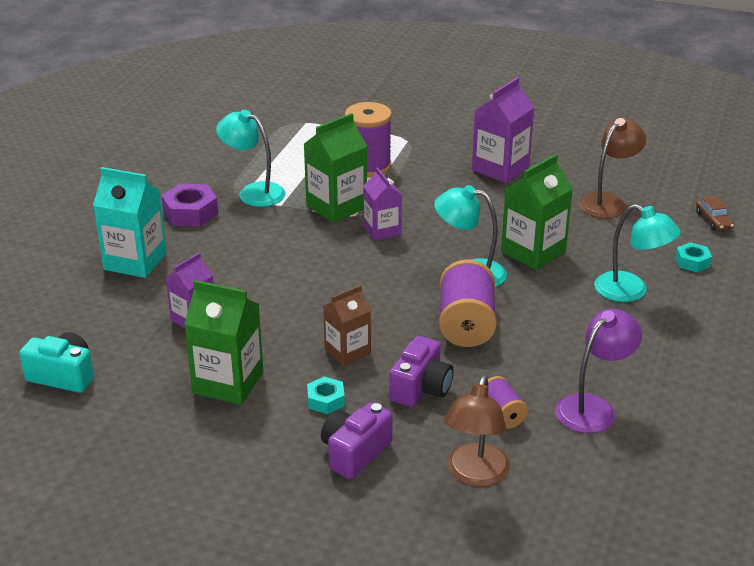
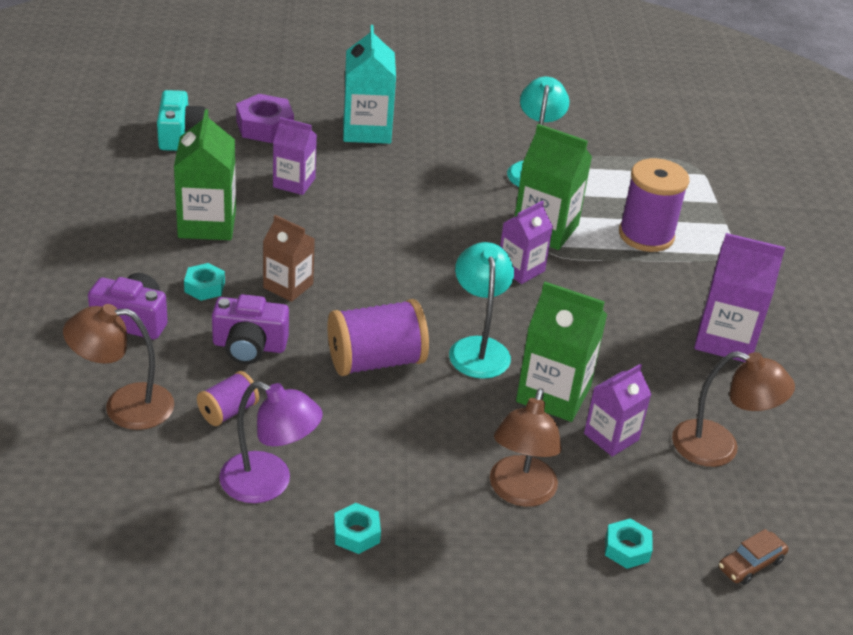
camera: 65 degrees right, 5 degrees up
(190, 212) = (469, 141): purple nut -> purple nut (265, 126)
(585, 240) = (611, 437): none -> purple carton
(631, 291) = (520, 492): turquoise lamp -> brown lamp
(656, 374) = (356, 533): none -> turquoise nut

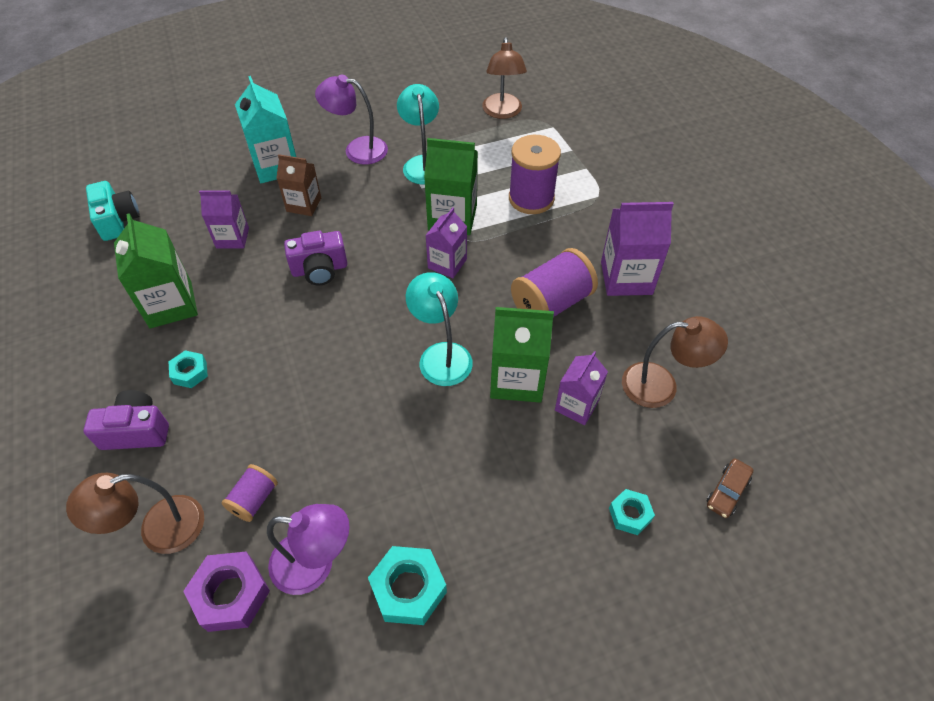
camera: 15 degrees left, 15 degrees up
(249, 346) = (249, 422): purple camera -> purple camera (319, 269)
(265, 126) = (189, 189): purple nut -> purple nut (231, 594)
(288, 286) = (262, 346): brown carton -> brown carton (304, 204)
(356, 533) = (408, 588): turquoise nut -> turquoise nut, size x1.67
(376, 361) = (363, 398): purple spool -> purple spool (551, 303)
(464, 138) = (357, 149): none -> purple lamp
(520, 492) = (526, 490): brown lamp -> brown lamp (502, 112)

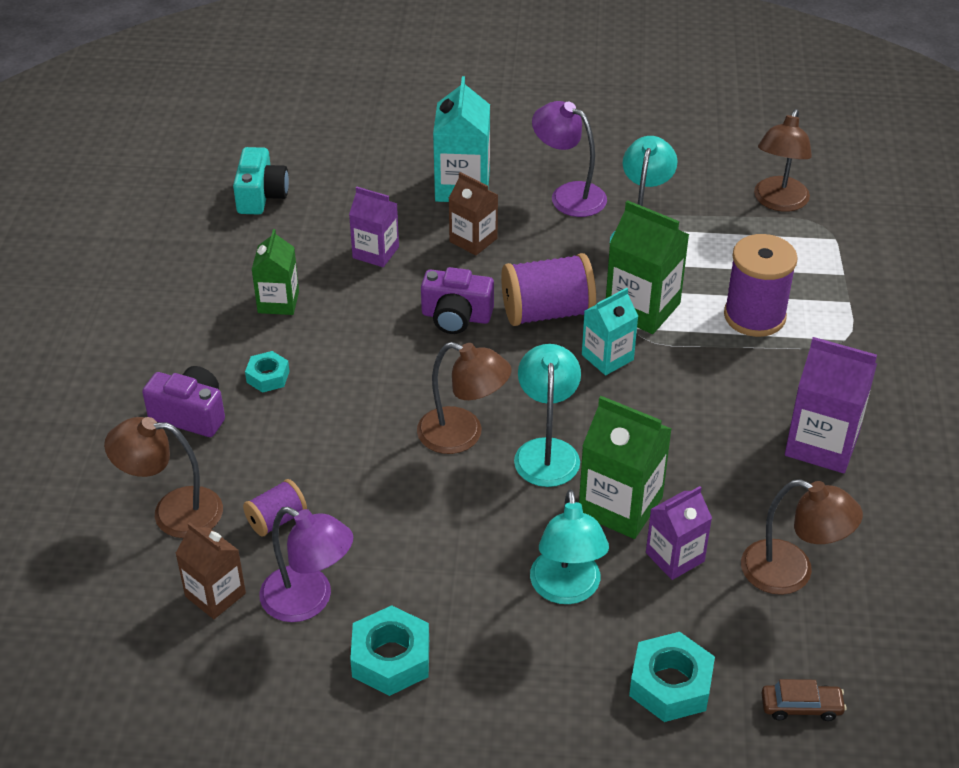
camera: 25 degrees right, 10 degrees down
(171, 305) = (278, 302): green carton -> green carton, size x0.65
(231, 594) = (215, 595): purple nut -> brown carton
(371, 365) = (462, 435): none -> brown lamp
(447, 263) = (607, 357): purple carton -> turquoise carton
(514, 465) = (566, 590): none -> turquoise lamp
(551, 303) = (709, 441): purple spool -> purple spool (547, 312)
(630, 514) = (670, 685): turquoise nut -> turquoise nut, size x1.67
(727, 491) = (801, 707): brown car -> brown car turned 150 degrees counterclockwise

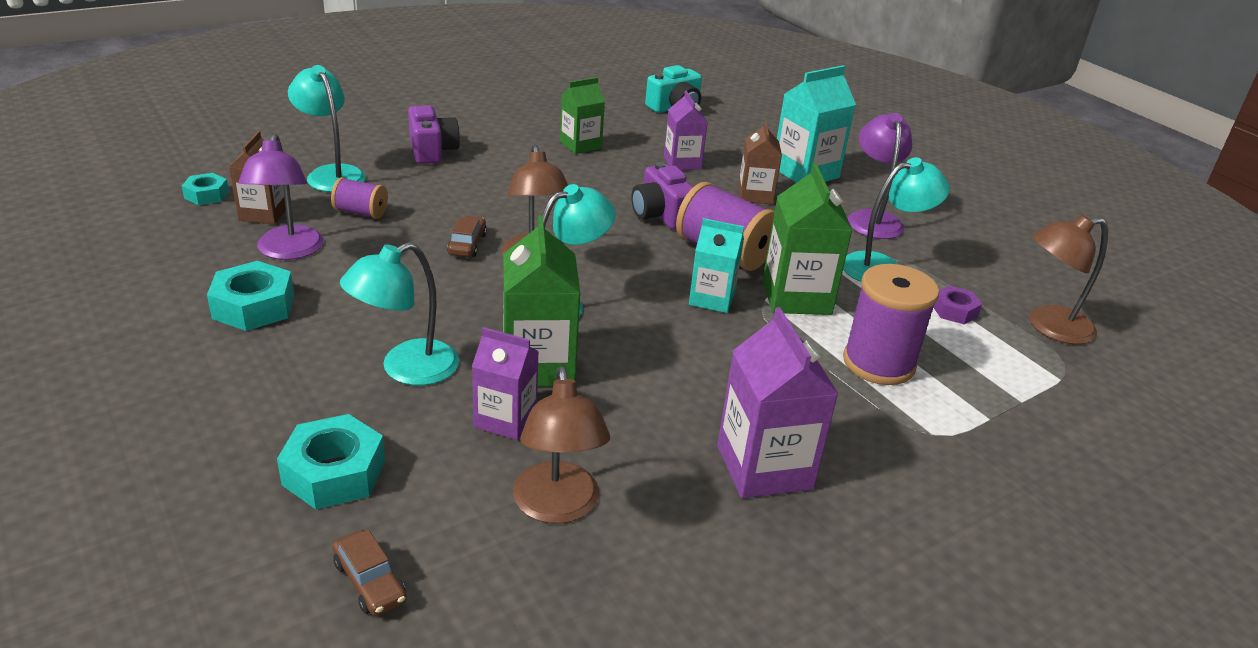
camera: 50 degrees right, 10 degrees down
(173, 512) = (331, 174): brown lamp -> turquoise lamp
(268, 377) = (501, 164): turquoise nut -> turquoise nut (206, 195)
(400, 468) = (467, 244): none -> brown car
(724, 235) = (954, 311): none -> purple nut

